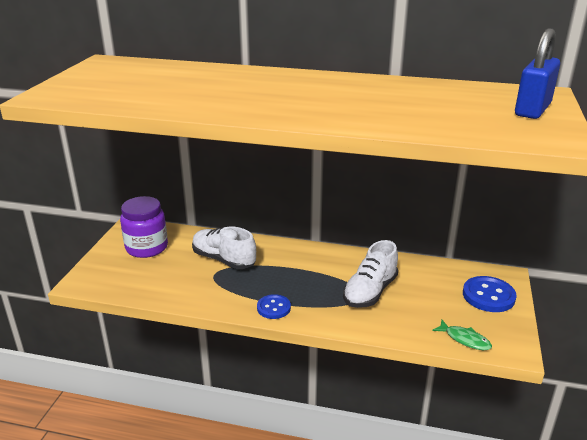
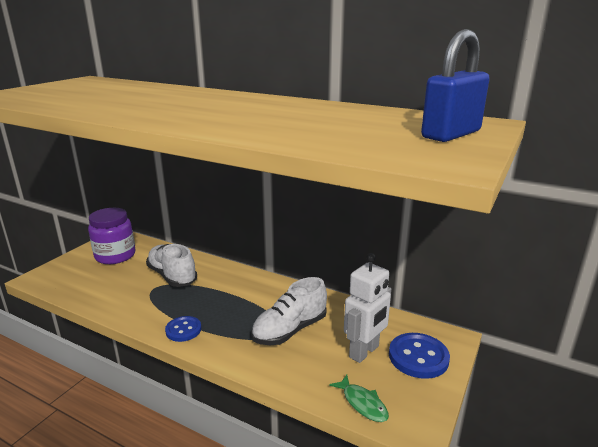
camera: 15 degrees right, 5 degrees down
(443, 299) = (364, 352): none -> white robot

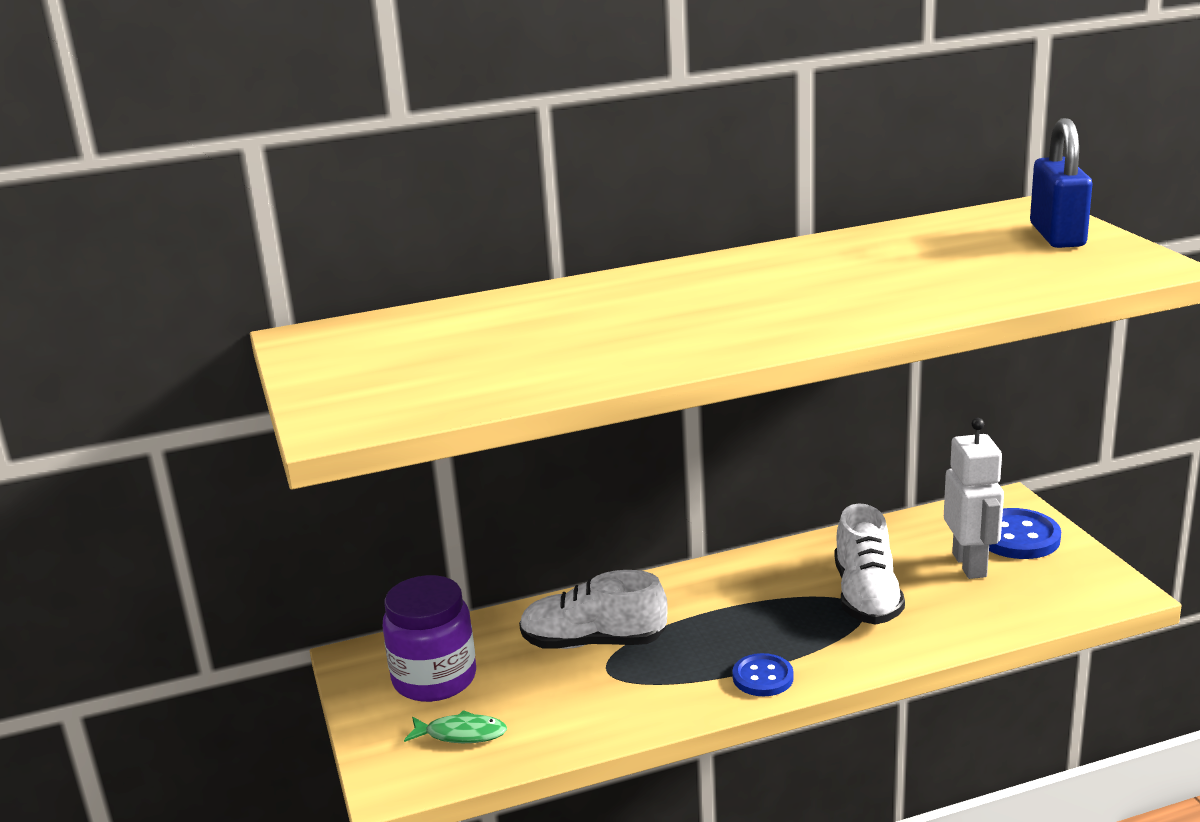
camera: 45 degrees left, 0 degrees up
(362, 403) = (1054, 605): green fish -> green fish (461, 734)

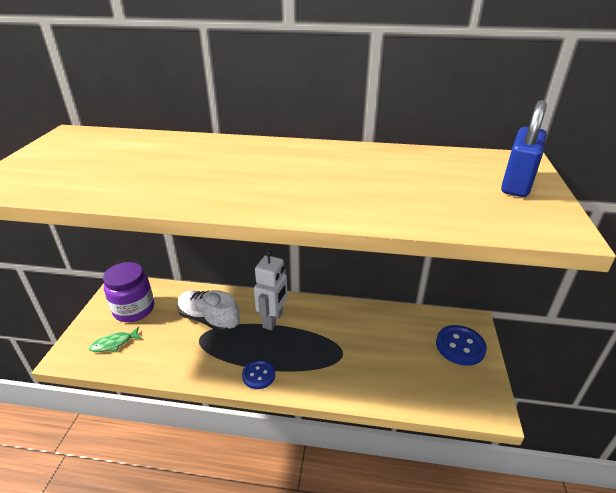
camera: 25 degrees right, 10 degrees up
(461, 734) = (114, 343): green fish -> green fish turned 120 degrees clockwise
(866, 596) = (350, 349): white shoe -> none
(970, 565) = (419, 353): white robot -> white robot (273, 320)

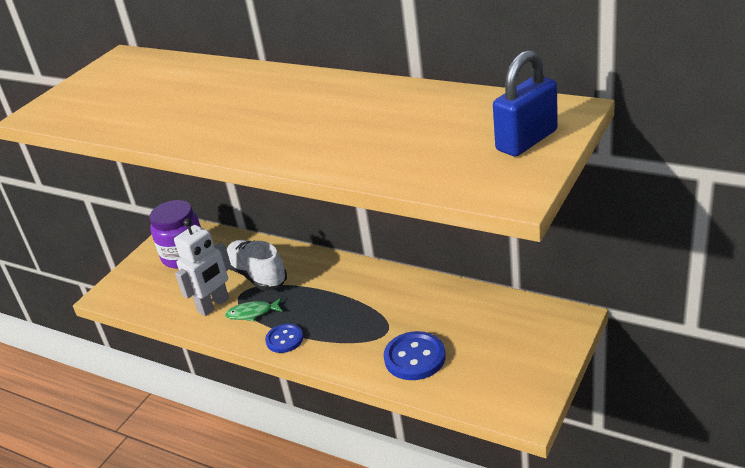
camera: 25 degrees right, 0 degrees up
(114, 343) = (154, 288): green fish -> green fish (252, 313)
(273, 320) = (327, 285): white robot -> white robot (214, 305)
(460, 346) = (535, 343): blue button -> blue button (414, 358)

